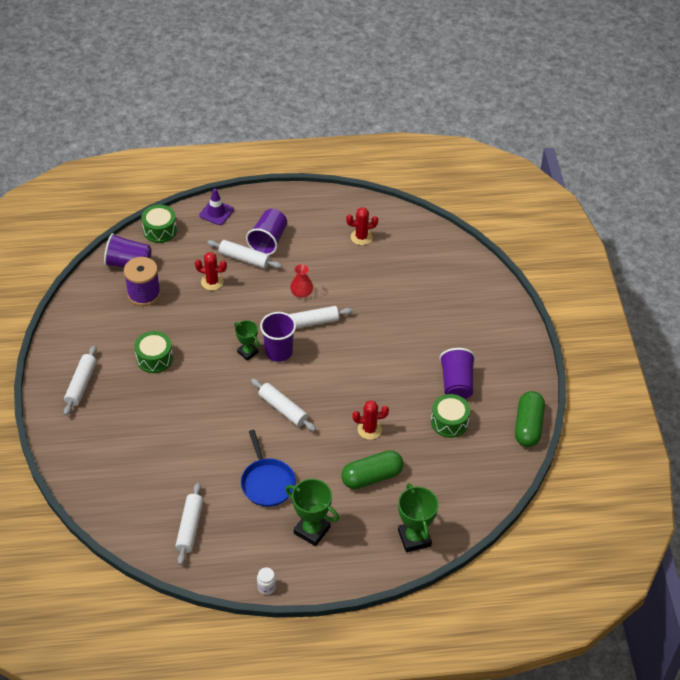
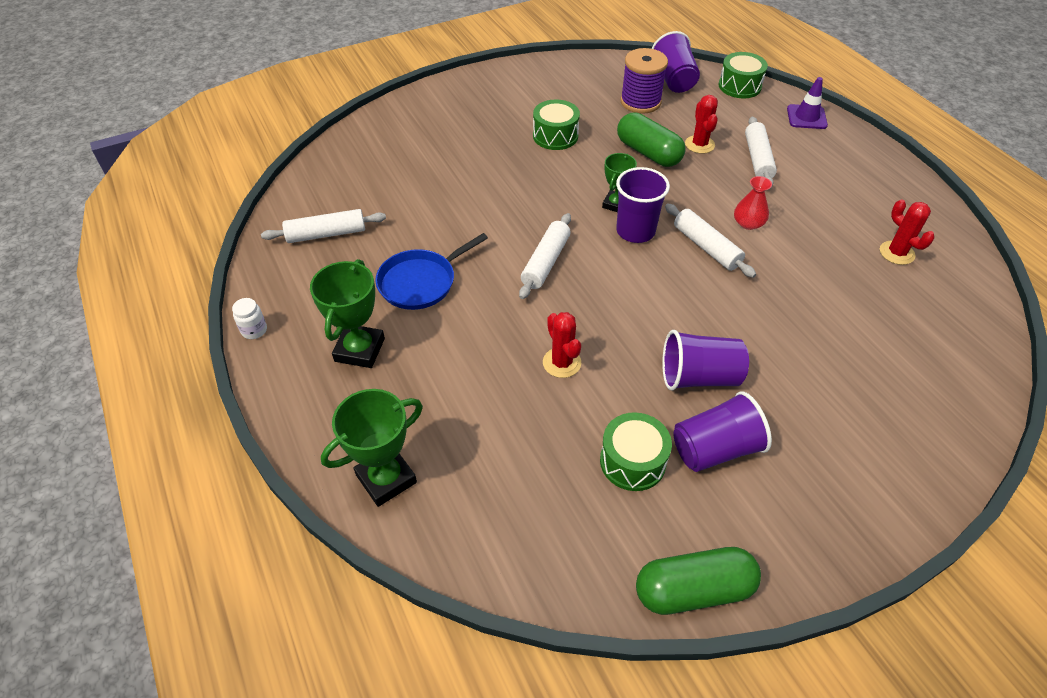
camera: 70 degrees right, 0 degrees up
(81, 384) = (487, 98): white rolling pin -> none
(268, 241) = (805, 170): purple cup -> purple cup (699, 377)
(372, 477) = (478, 390): green capsule -> green capsule (648, 153)

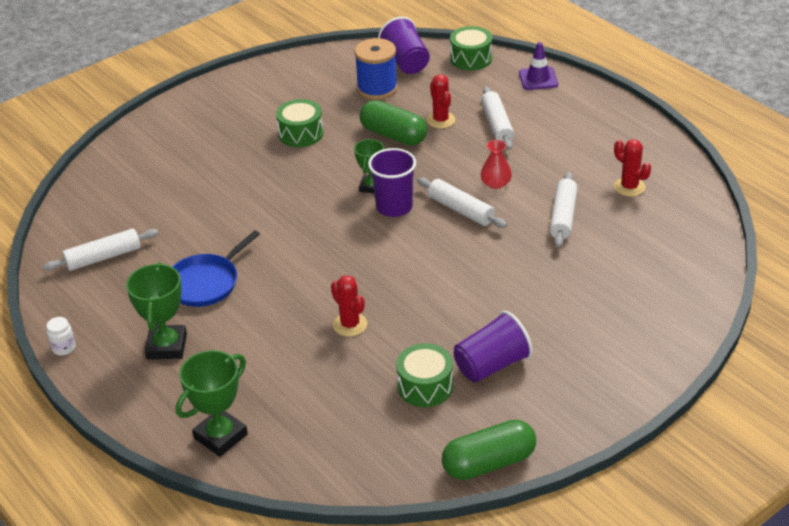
camera: 10 degrees left, 10 degrees down
(545, 262) = (317, 247): white rolling pin -> white rolling pin (563, 216)
(640, 102) = (377, 88): purple spool -> blue spool
(699, 377) = (470, 315): purple cup -> none

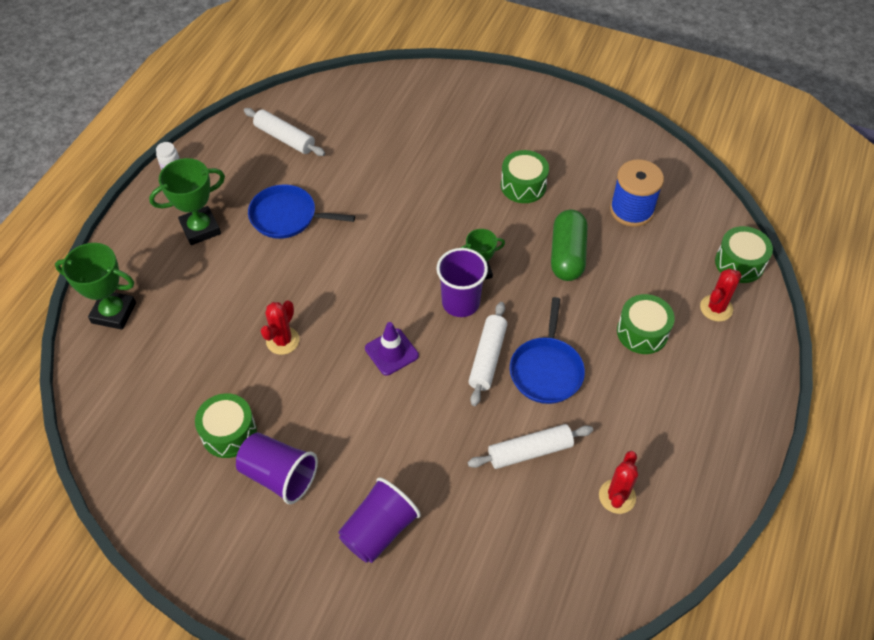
camera: 60 degrees right, 15 degrees up
(406, 62) = (691, 213): purple cup -> purple cup (379, 530)
(441, 120) = (617, 282): red cactus -> red cactus (716, 308)
(489, 463) = (152, 525): green capsule -> none
(495, 183) = (546, 370): red vase -> blue pan
(497, 125) = (642, 332): white rolling pin -> green drum
(538, 79) = (749, 336): purple traffic cone -> purple traffic cone (391, 352)

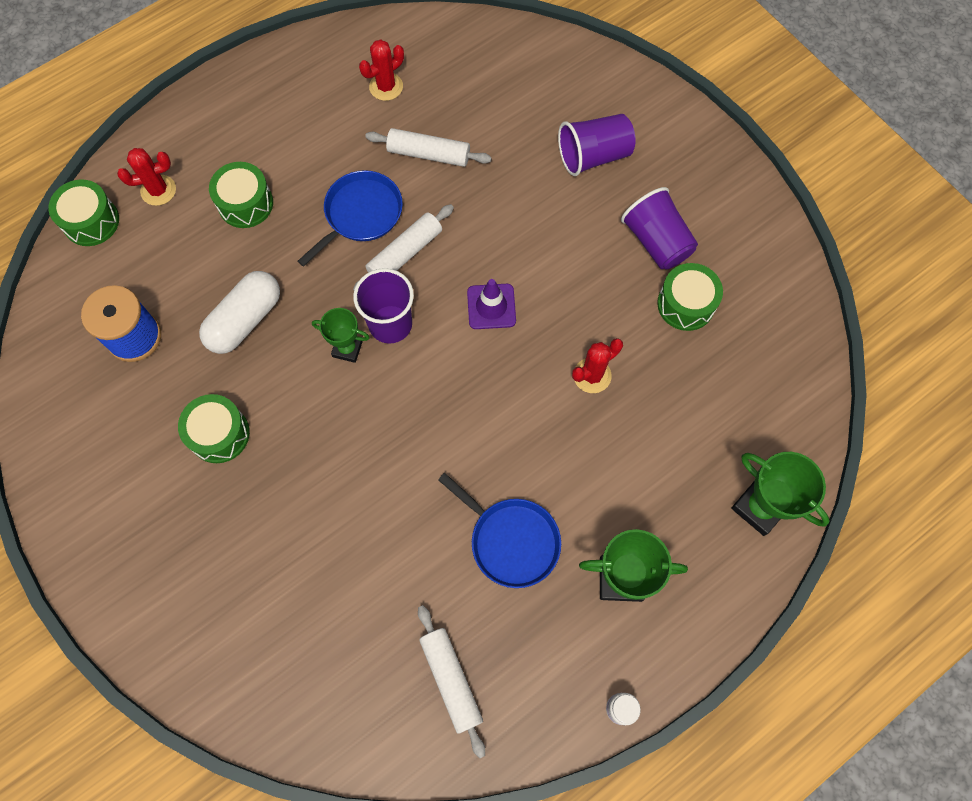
camera: 150 degrees left, 15 degrees up
(567, 255) = (245, 320): green capsule -> white capsule

